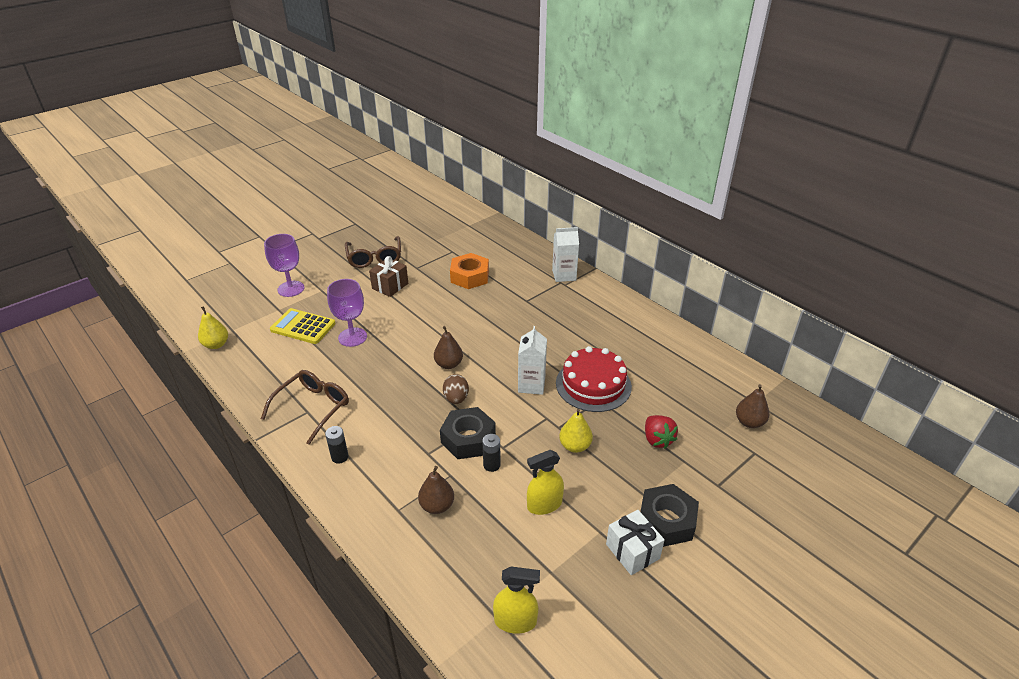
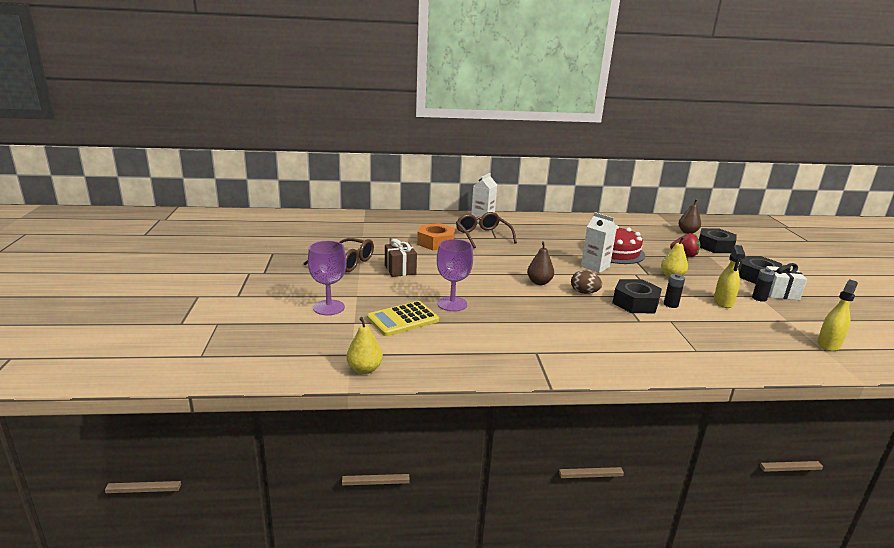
camera: 55 degrees left, 15 degrees down
(312, 408) = (534, 348): brown glasses -> brown glasses (483, 236)
(340, 457) = (613, 355): black battery -> black battery (759, 298)
(437, 506) = (701, 335): brown pear -> none
(729, 459) = (715, 246): none -> black nut

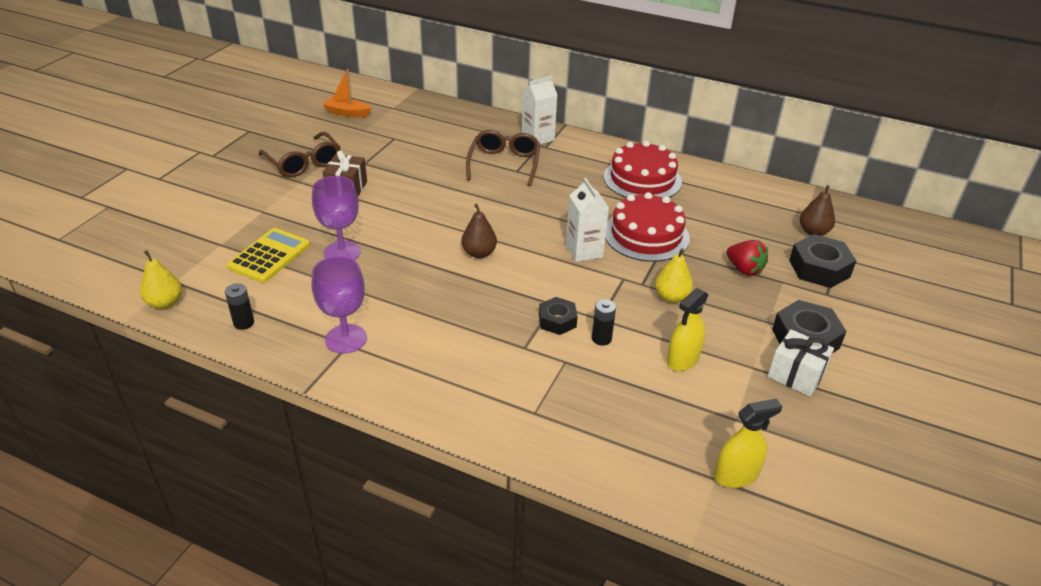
camera: 30 degrees right, 15 degrees up
(329, 307) = (219, 218): purple goblet -> purple goblet (346, 339)
(335, 230) = (347, 113): none -> orange boat
(403, 319) = (269, 256): yellow calculator -> yellow calculator turned 120 degrees clockwise
(436, 242) = (434, 160): orange nut -> none
(571, 227) = (642, 179): none -> red cake
(584, 292) = (513, 285): brown egg -> none
(635, 303) = (557, 321): black nut -> black nut, size x0.63
(759, 298) = (748, 372): black battery -> black battery (244, 323)

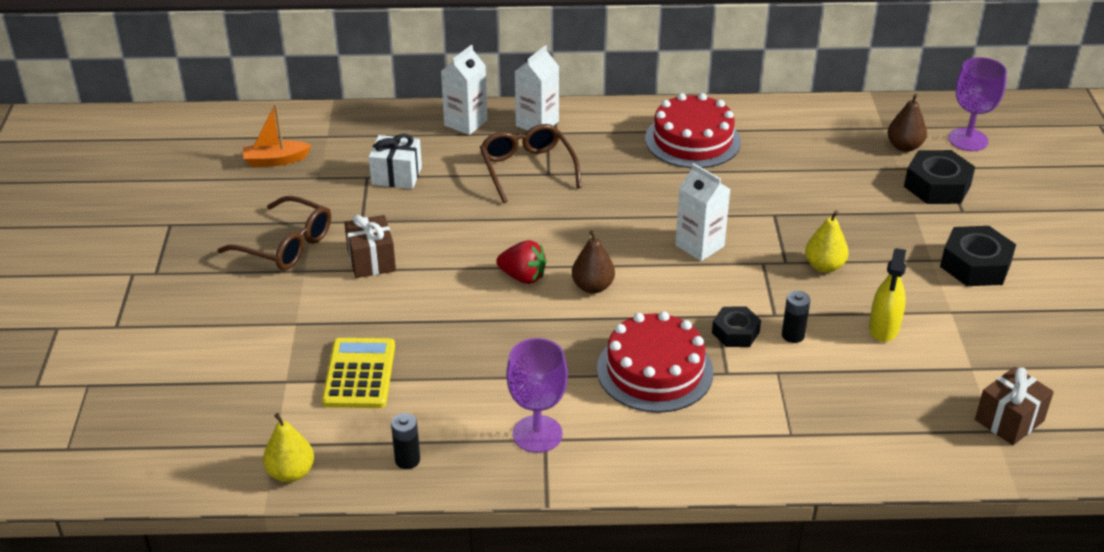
camera: 25 degrees left, 0 degrees up
(342, 252) = (440, 339): purple goblet -> purple goblet (968, 140)
(489, 124) = (465, 123): none -> white carton
(646, 235) = (747, 205): red cake -> red cake (654, 370)
(736, 475) = (1009, 420): yellow spray bottle -> brown gift
(744, 269) = (870, 211): red strawberry -> red strawberry (523, 277)
(796, 375) = (992, 305): white gift -> white gift (396, 175)

